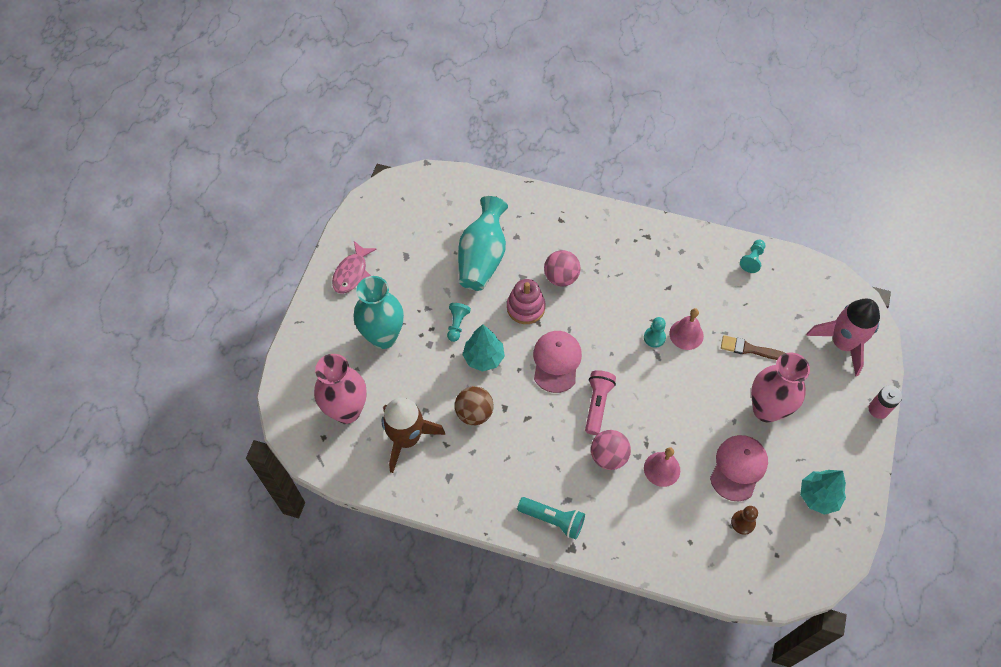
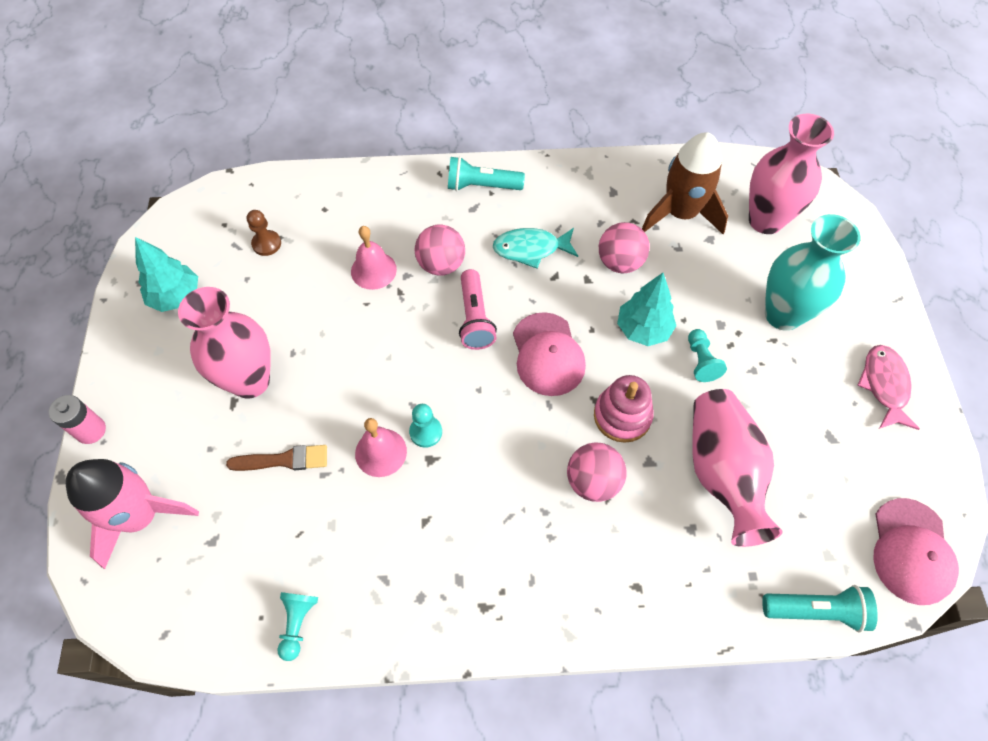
camera: 160 degrees right, 0 degrees up
(472, 182) = (816, 610): none -> turquoise flashlight
(474, 413) = (620, 262): brown ball -> pink ball
(482, 258) = (722, 473): turquoise vase -> pink vase
(536, 446) = (531, 249): none -> turquoise fish
(738, 468) = (279, 299): pink cap -> pink cap (911, 551)

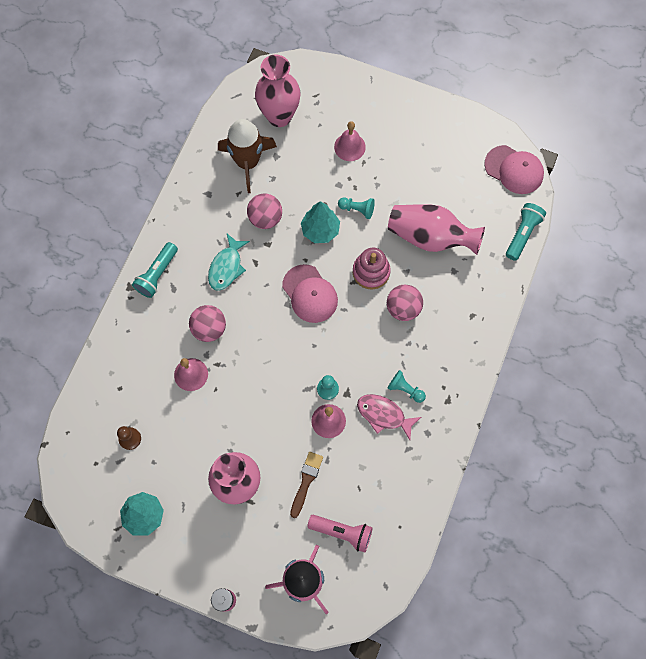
camera: 65 degrees left, 10 degrees up
(298, 623) = (412, 506): turquoise pawn -> turquoise pawn (405, 389)
(475, 318) = (262, 325): pink flashlight -> pink flashlight (342, 532)
(547, 354) = (310, 294): pink cap -> pink cap turned 45 degrees clockwise
(783, 314) = (349, 147): turquoise vase -> pink bell
(884, 385) = (420, 122): pink fish -> pink fish (384, 415)

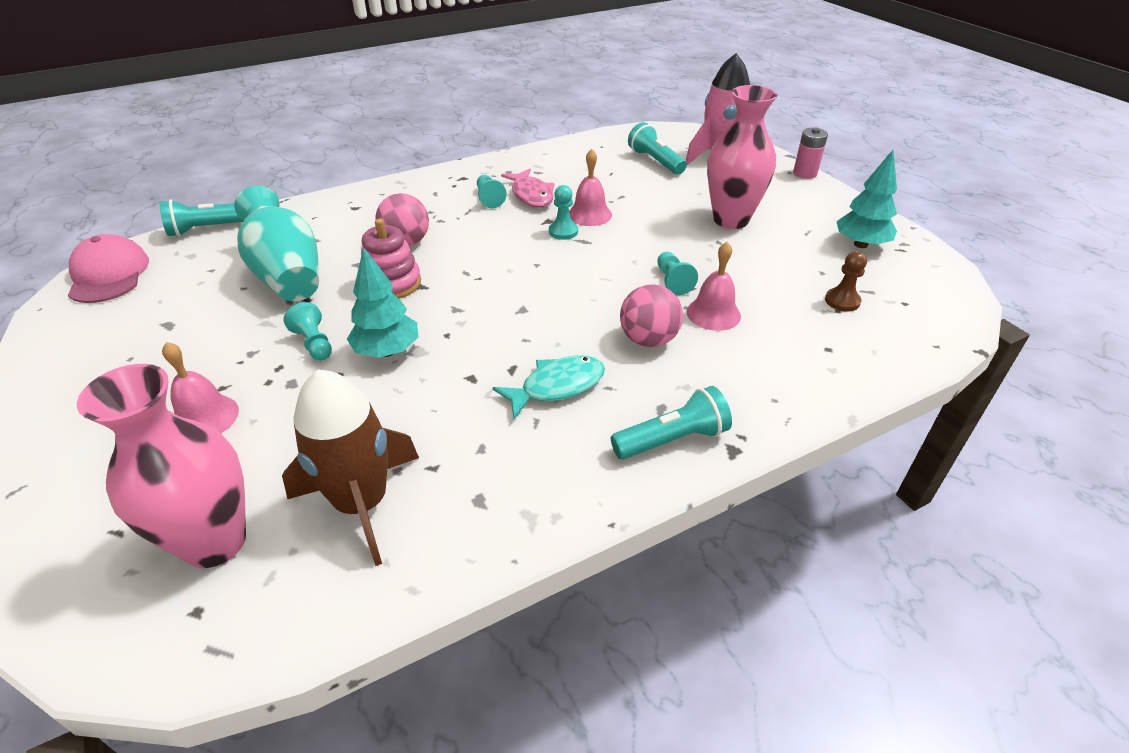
camera: 140 degrees left, 30 degrees down
(230, 387) = (672, 281): none -> turquoise pawn
(265, 218) = (436, 408): pink ball -> none
(306, 481) = (657, 194): brown brush -> none
(310, 294) = (484, 303): pink cap -> none
(342, 532) = (655, 161): pink flashlight -> turquoise flashlight
(430, 237) = (287, 274): pink vase -> turquoise vase

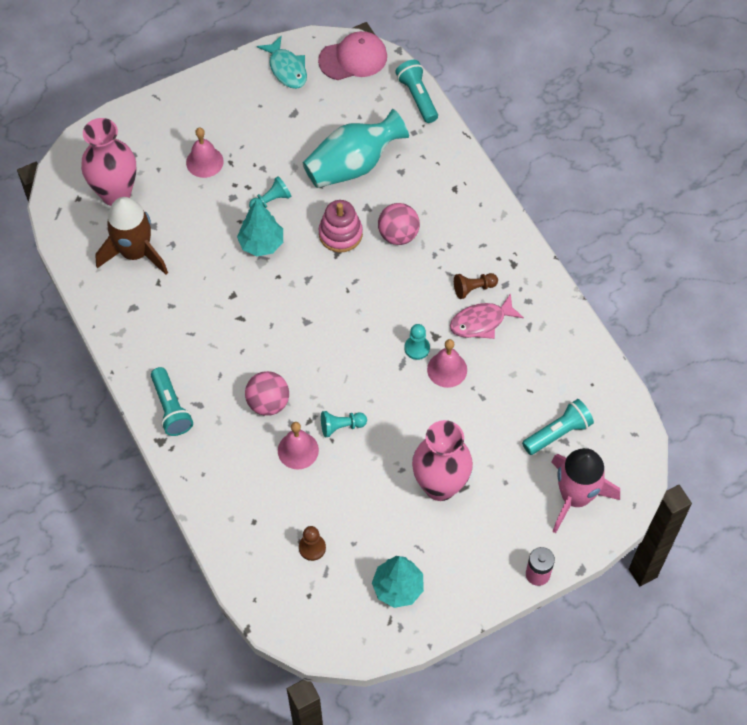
camera: 90 degrees right, 20 degrees up
(489, 198) = (473, 288): turquoise pawn -> brown pawn
(557, 386) = (222, 345): turquoise fish -> turquoise fish (287, 69)

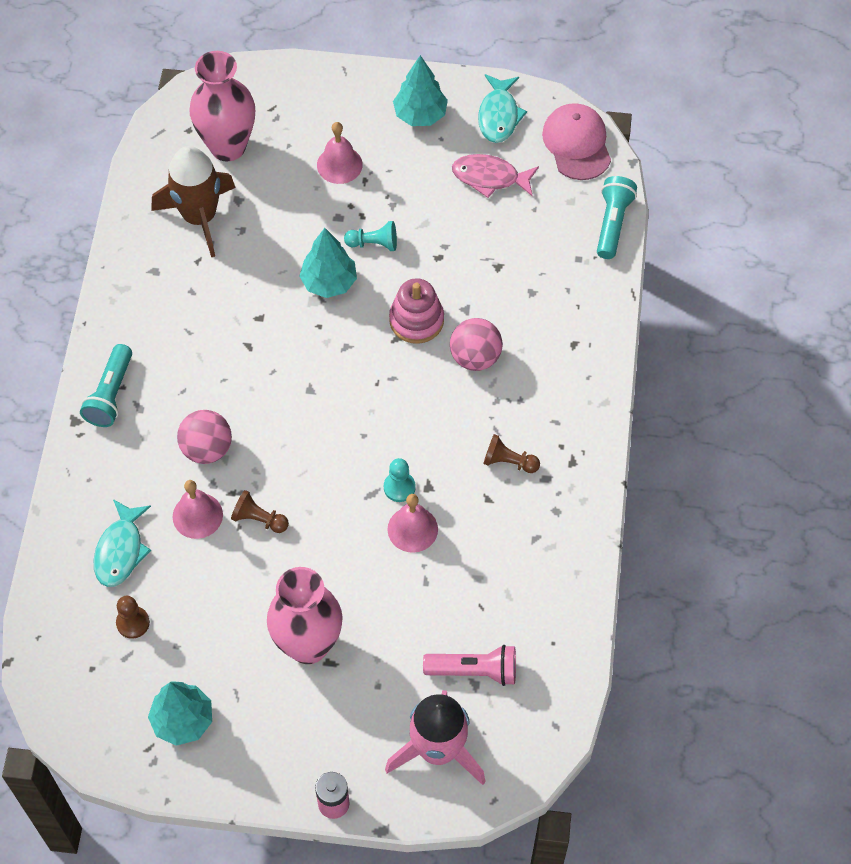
camera: 35 degrees right, 0 degrees up
(233, 98) = (420, 115): none -> turquoise tree
(264, 506) = (121, 550): none -> turquoise fish
(341, 426) = (259, 519): turquoise pawn -> brown pawn
(353, 58) = (577, 144): pink cap -> pink cap turned 120 degrees counterclockwise
(353, 165) = (486, 256): turquoise vase -> none
(481, 322) = (488, 502): pink fish -> pink fish (490, 177)
(558, 433) = (474, 671): turquoise flashlight -> pink flashlight

